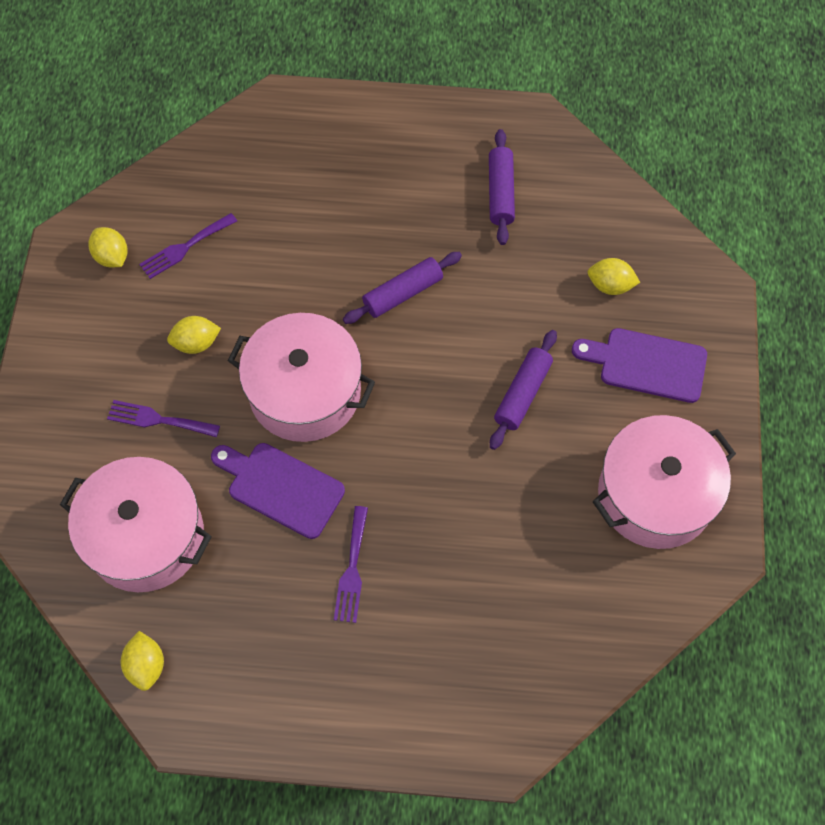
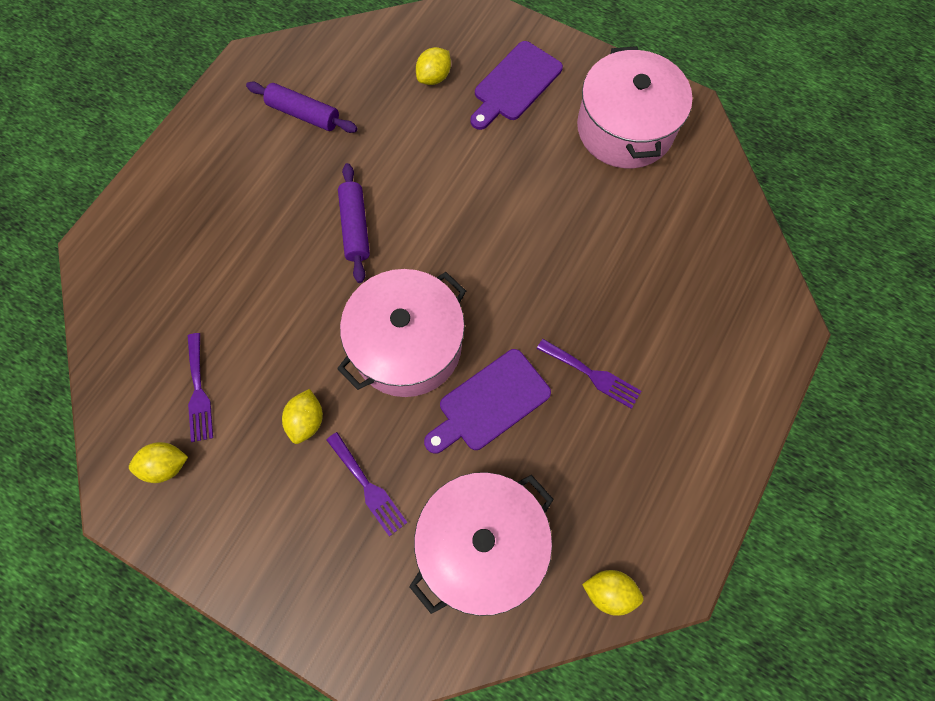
camera: 65 degrees left, 5 degrees up
(158, 420) = (368, 487): purple fork -> purple fork turned 75 degrees counterclockwise
(522, 394) = (496, 179): purple rolling pin -> none

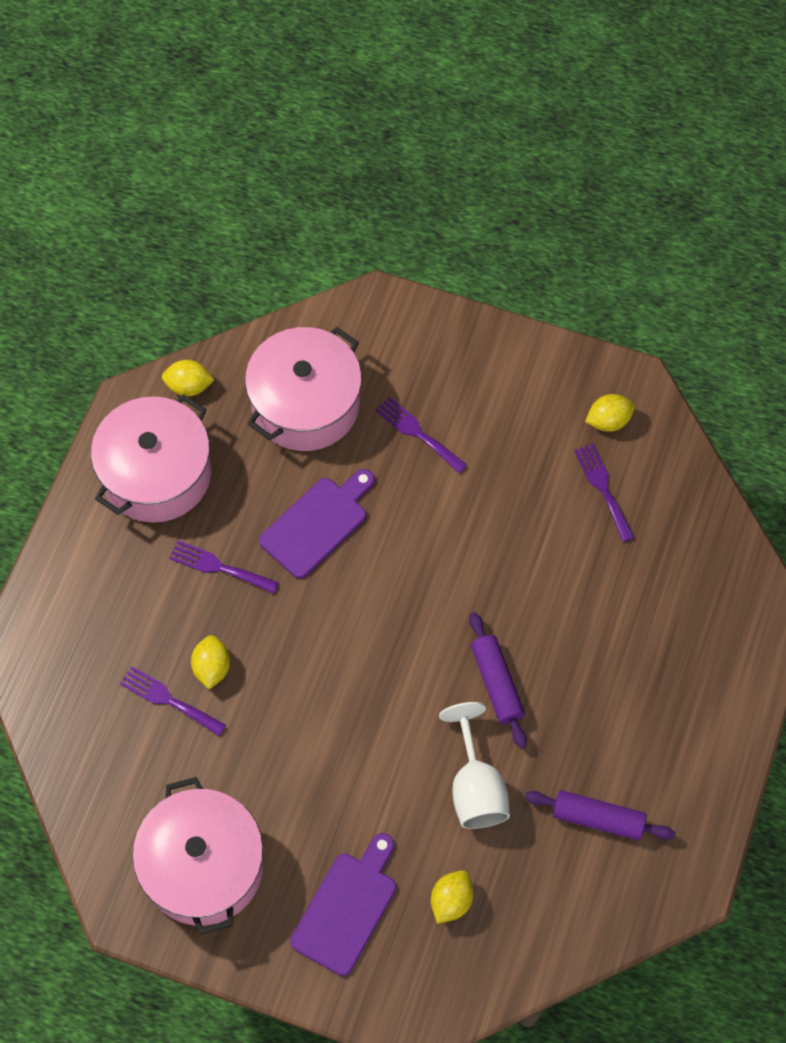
camera: 170 degrees right, 5 degrees down
(307, 421) = (490, 479): yellow lemon -> yellow lemon (212, 667)
(395, 151) = (475, 786): none -> white goblet
(407, 345) = (410, 565): pink pot -> pink pot (157, 474)
(647, 259) = (168, 700): none -> purple fork

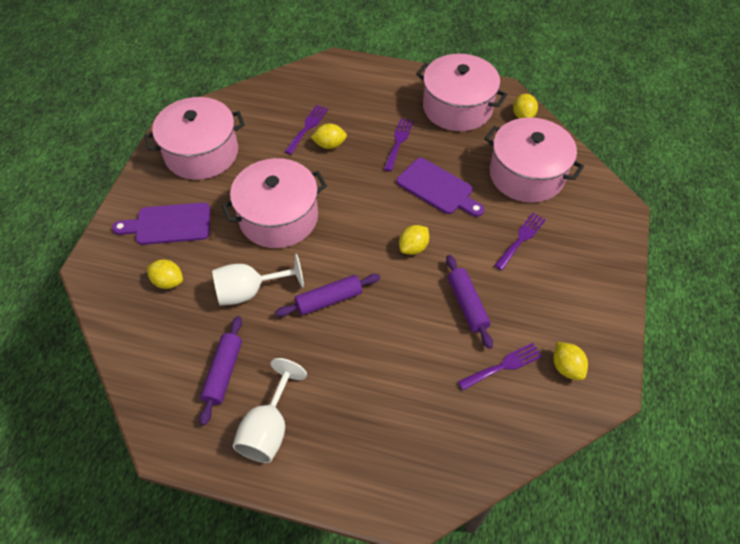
camera: 85 degrees right, 10 degrees down
(347, 908) = (169, 224): purple cutting board -> purple cutting board turned 150 degrees clockwise
(349, 747) = (278, 217): none -> pink pot
(420, 569) = (413, 247): none -> yellow lemon
(515, 515) = (467, 305): none -> purple rolling pin
(674, 762) = (269, 428): none -> white goblet

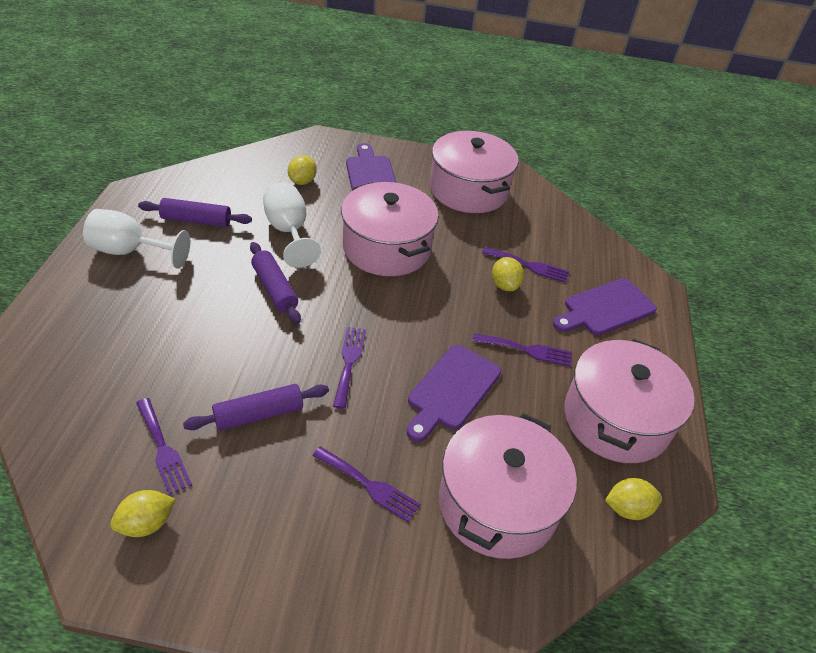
camera: 80 degrees right, 10 degrees down
(356, 92) = (606, 308): none -> purple cutting board
(413, 247) = (349, 362): yellow lemon -> purple fork

